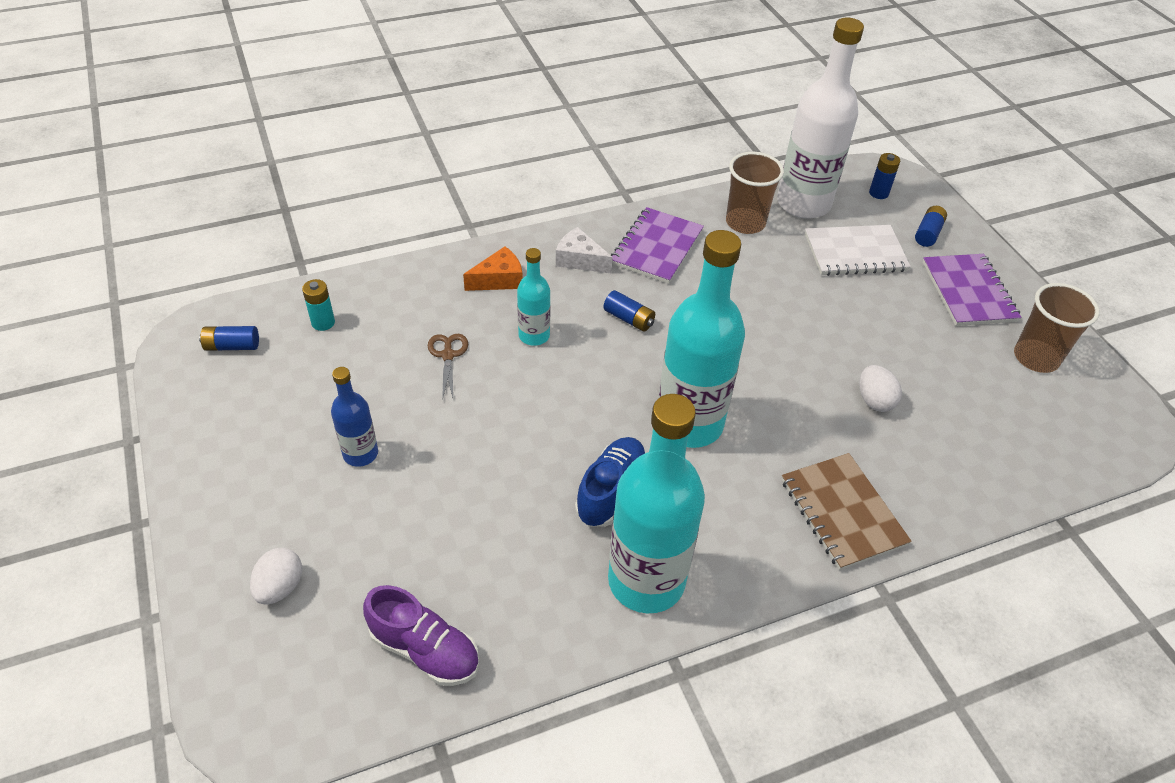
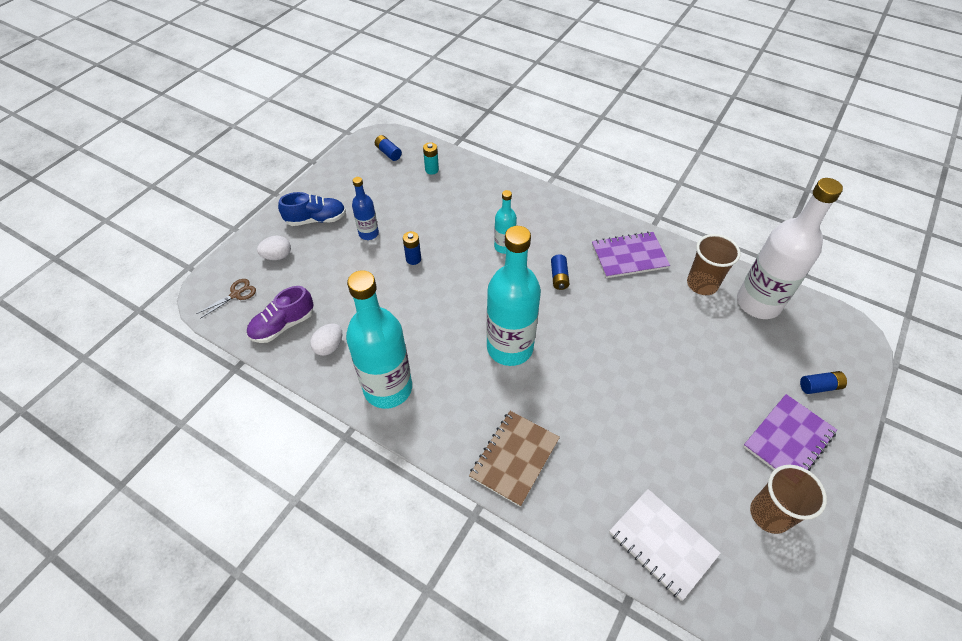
camera: 55 degrees right, 5 degrees up
(425, 650) = (283, 325): purple shoe -> purple shoe turned 60 degrees clockwise
(448, 355) = (457, 224): brown scissors -> brown scissors (236, 294)
(499, 280) = (528, 209): orange cheese -> none
(579, 260) = (579, 231): white cheese -> none
(611, 491) = (432, 340): blue shoe -> blue shoe (316, 219)
(855, 252) = (746, 354): white notebook -> white notebook (662, 543)
(874, 400) = (622, 431): white egg -> white egg (329, 346)
(878, 193) = (824, 338): blue battery -> blue battery (413, 259)

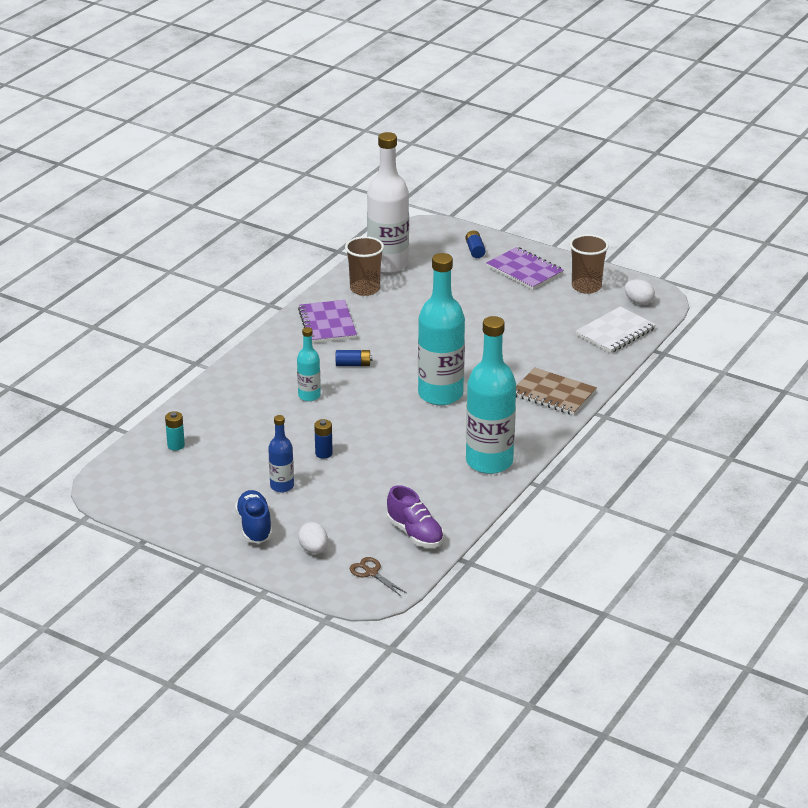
camera: 90 degrees left, 20 degrees down
(329, 346) = (442, 500): white egg -> white egg (638, 302)
(388, 153) = (137, 480): blue battery -> none

